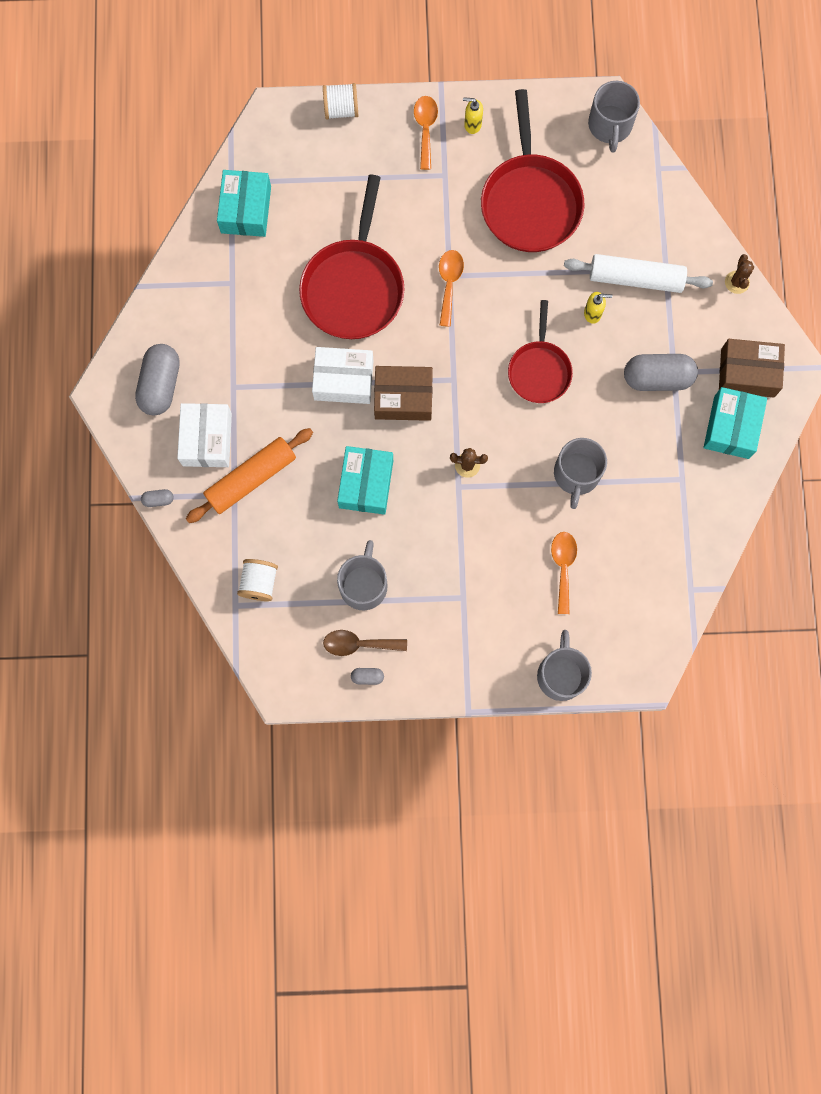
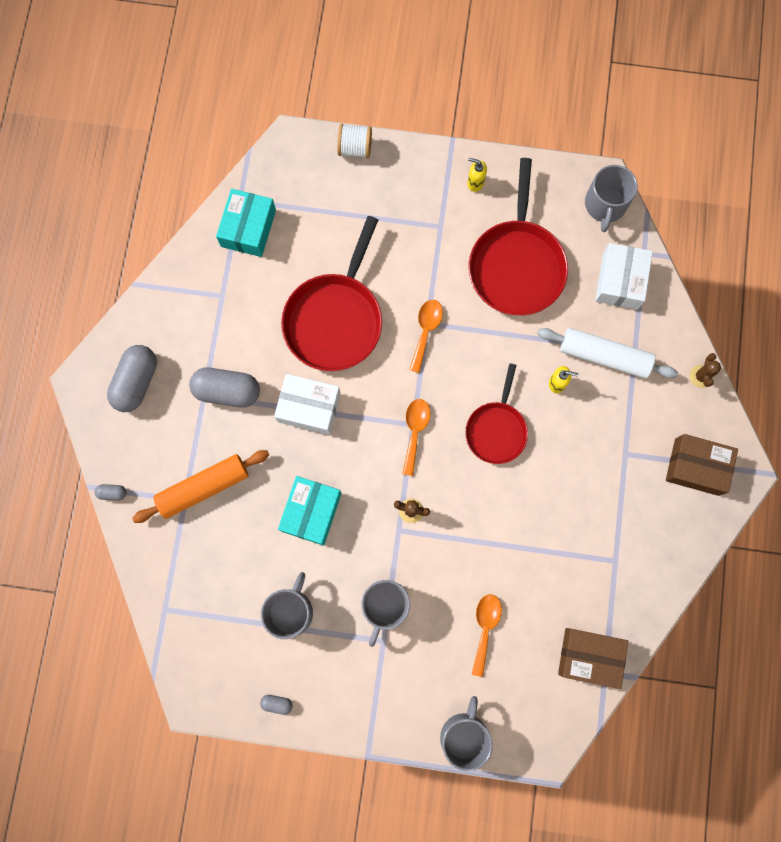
camera: 10 degrees right, 0 degrees up
(207, 439) = (169, 442): white box -> white box (620, 281)
(259, 583) = (192, 591): white spool -> none
(358, 644) = (274, 669): brown spoon -> none
(403, 398) = (362, 434): brown box -> brown box (589, 657)
(425, 129) = (430, 179): orange spoon -> orange spoon (415, 431)
(576, 474) = (514, 538): grey mug -> grey mug (385, 606)
(657, 378) = (608, 457): grey capsule -> grey capsule (227, 391)
(731, 427) = (671, 518): turquoise box -> none

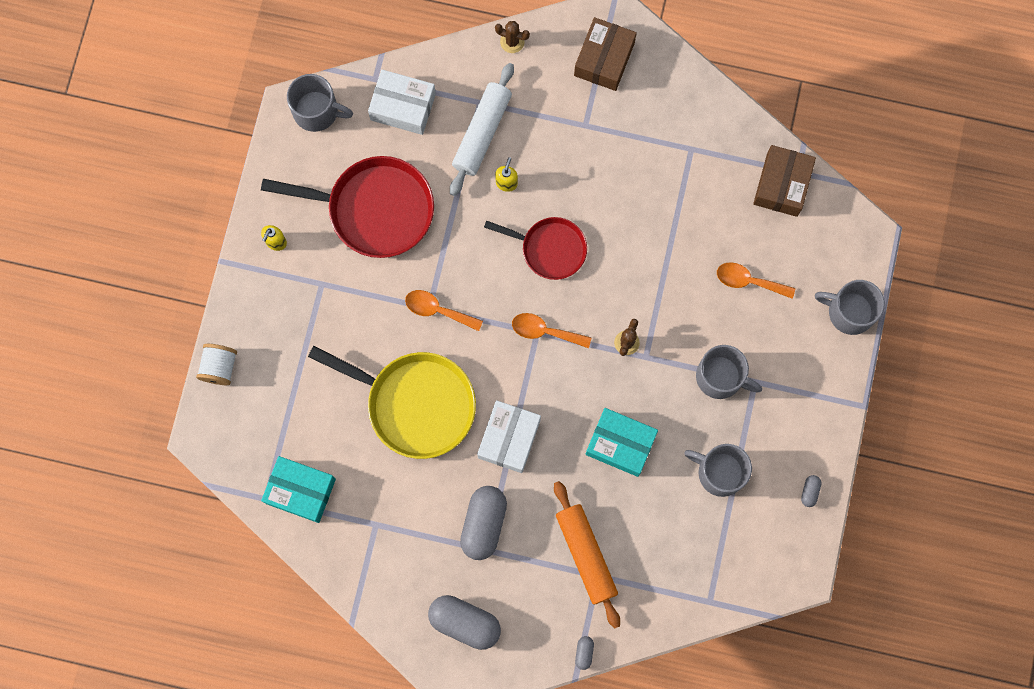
camera: 85 degrees left, 0 degrees up
(335, 319) = (415, 404): red pan -> yellow pan

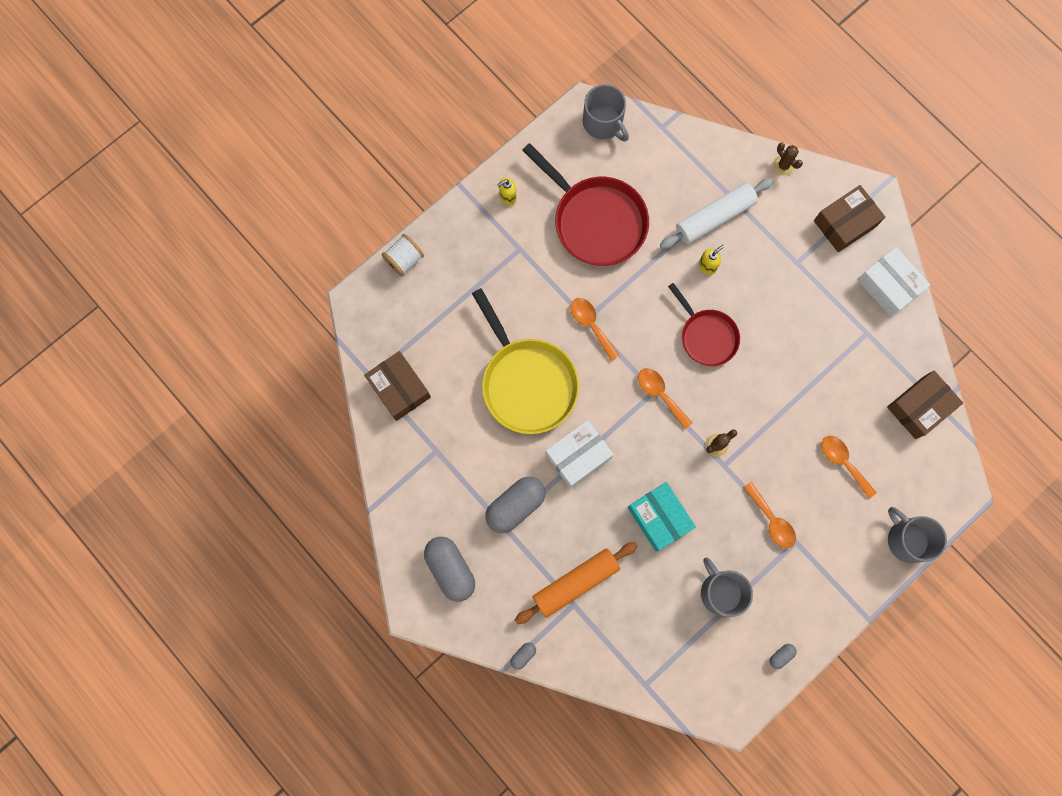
camera: 35 degrees right, 0 degrees up
(300, 491) = (399, 388): turquoise box -> brown box
(403, 107) = (668, 160): white box -> white box (888, 286)
(586, 555) = (575, 582): orange rolling pin -> orange rolling pin turned 45 degrees clockwise
(721, 377) = (771, 520): grey mug -> orange spoon

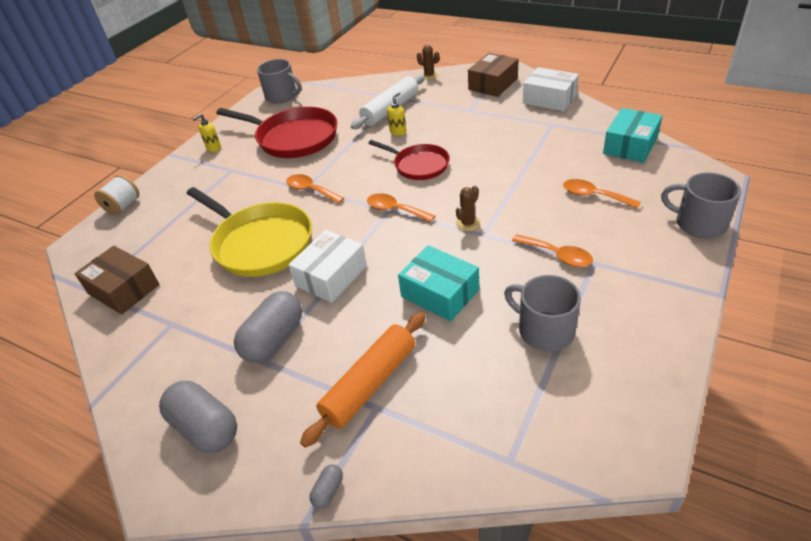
camera: 15 degrees left, 35 degrees down
(781, 656) = (654, 363): grey capsule -> none
(919, 407) = (630, 145): brown box -> turquoise box

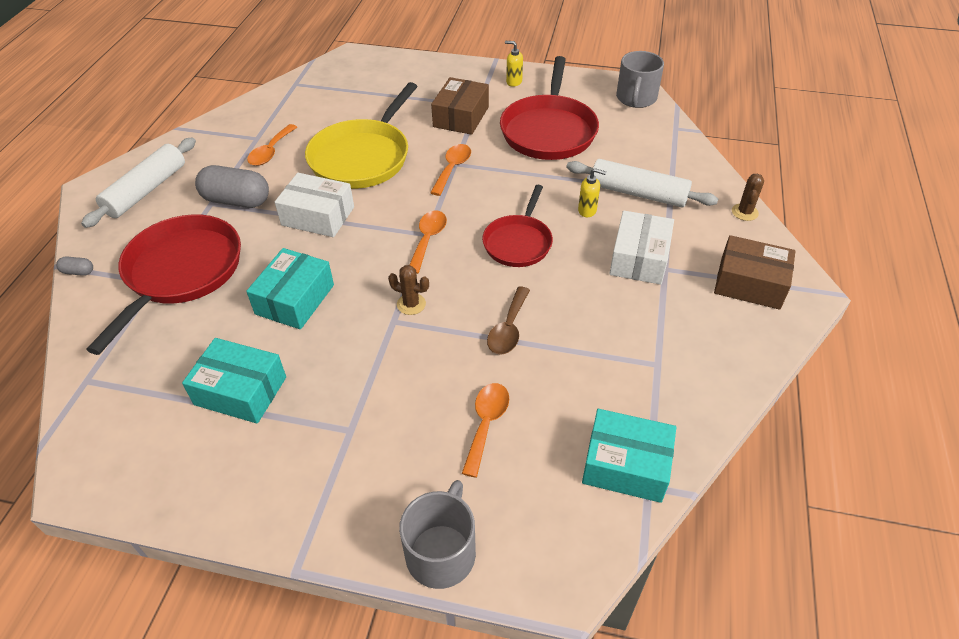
camera: 70 degrees right, 5 degrees up
(123, 206) = (407, 60): white spool -> none
(123, 289) = (297, 99): brown box -> brown box (461, 117)
(205, 428) = (146, 190): grey capsule -> white rolling pin
(370, 383) = (181, 272): orange rolling pin -> red pan
(507, 178) = (508, 329): none -> brown spoon
(544, 330) = (240, 391): grey mug -> turquoise box
(549, 99) = (731, 354): white box -> white box (639, 258)
(557, 255) = (360, 393): orange spoon -> orange spoon (271, 151)

